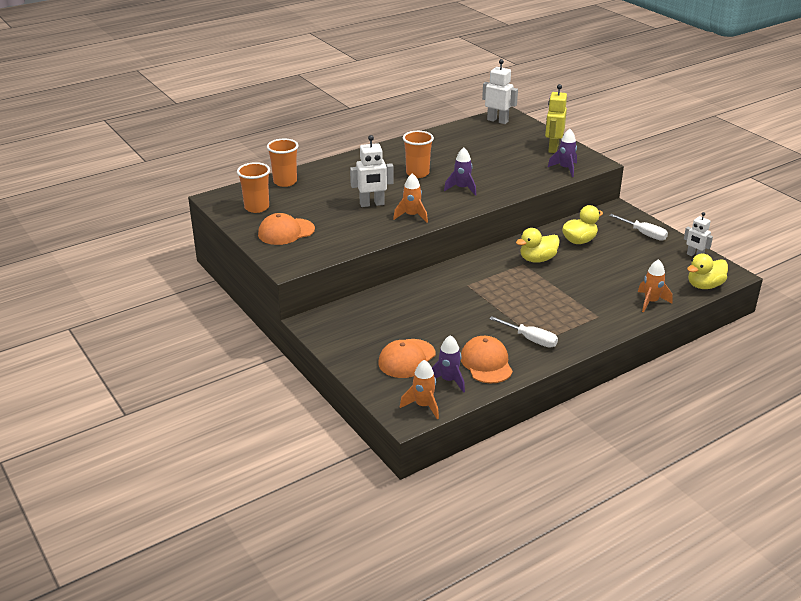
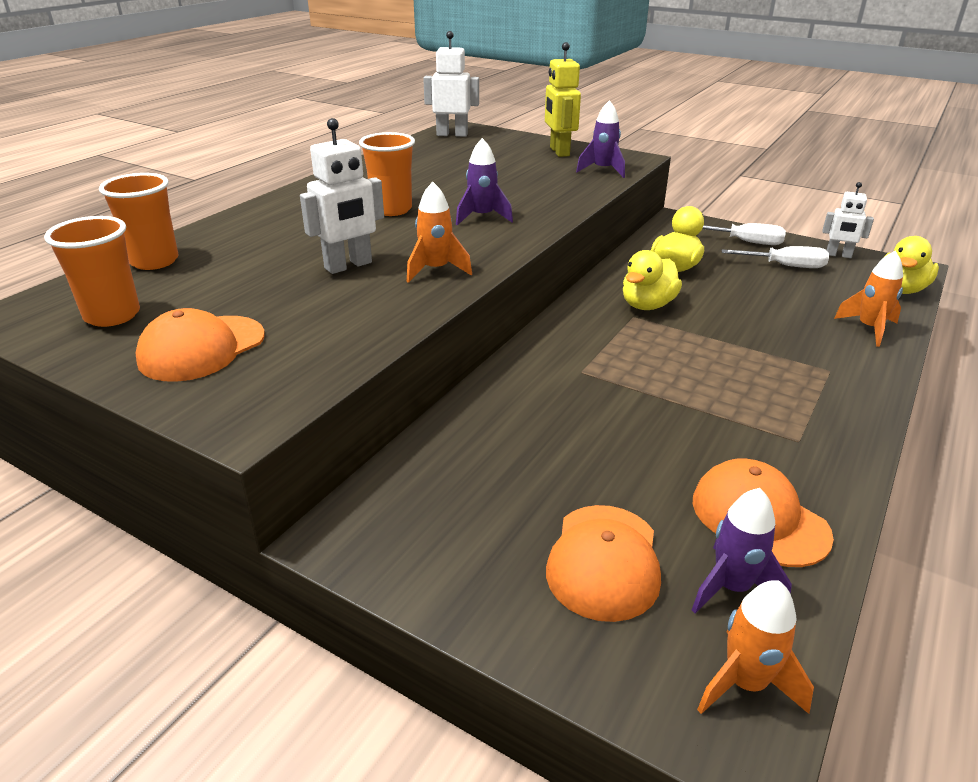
camera: 25 degrees left, 0 degrees up
(530, 339) = (779, 442): white screwdriver -> white screwdriver (785, 266)

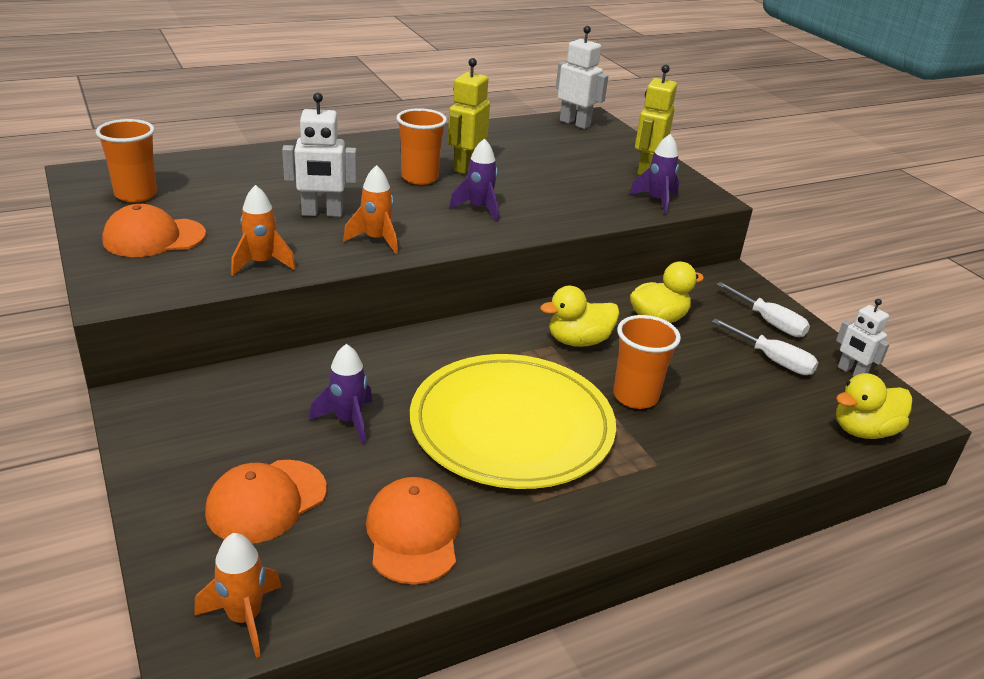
camera: 30 degrees right, 0 degrees up
(154, 261) = (207, 164): orange cup -> orange cup (635, 396)
(417, 189) = (465, 166): none -> yellow robot
(697, 390) = (511, 425): none -> yellow plate
(732, 587) = (323, 563): purple rocket -> purple rocket (348, 421)
(869, 329) = (760, 449): orange rocket -> orange rocket (262, 263)

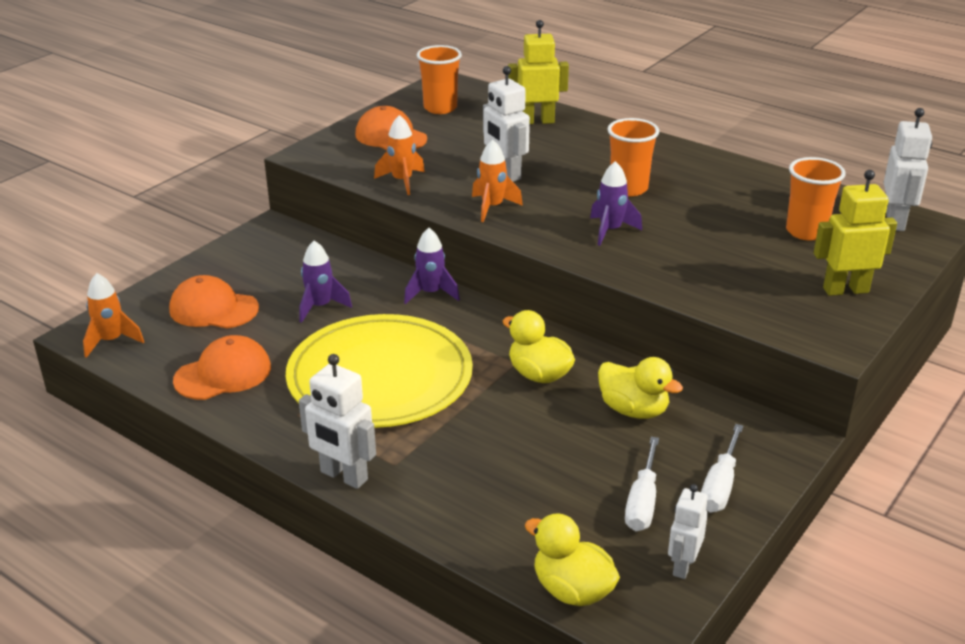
camera: 65 degrees right, 0 degrees up
(465, 166) = (686, 200): yellow robot -> yellow robot (537, 121)
(635, 396) = (483, 428): orange cup -> orange cup (806, 231)
(657, 201) = (774, 314): purple rocket -> purple rocket (431, 293)
(658, 502) = (343, 476): none -> white robot

